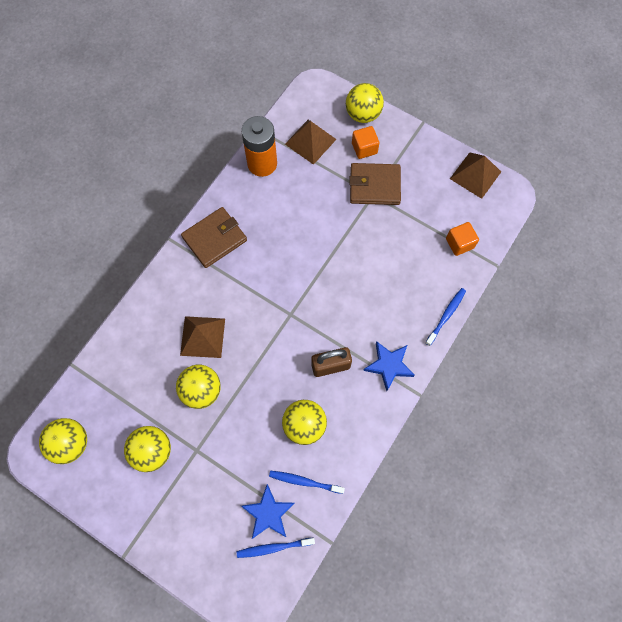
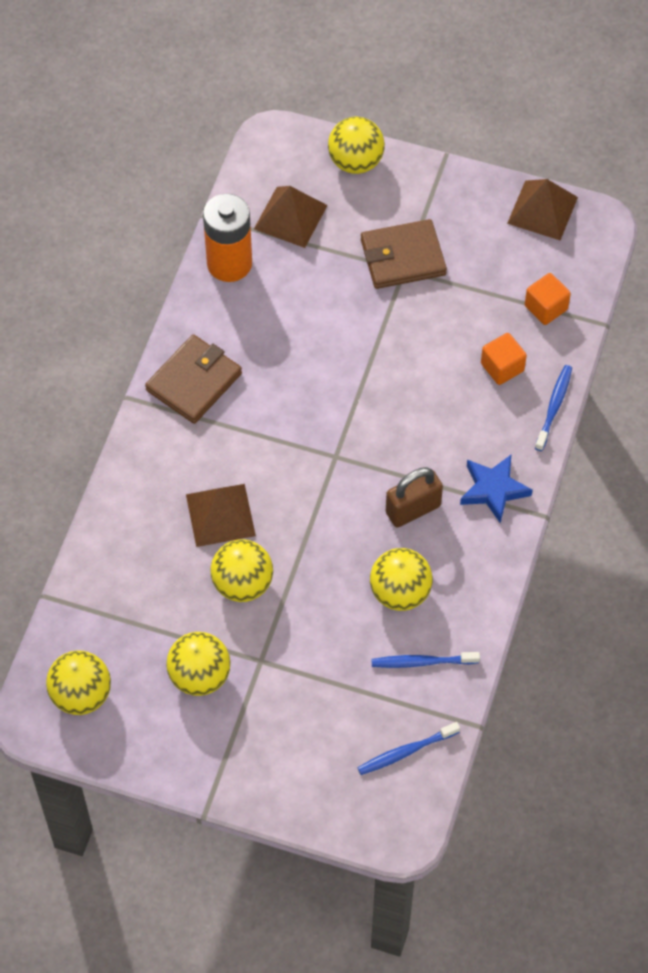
camera: 15 degrees left, 10 degrees down
(268, 513) = (385, 713): blue star -> none
(364, 148) = (372, 209): orange cube -> orange cube (502, 367)

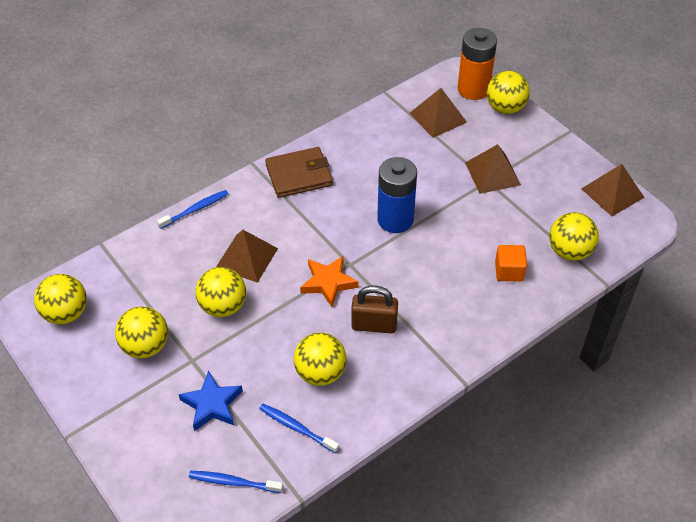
camera: 35 degrees right, 10 degrees down
(229, 263) = (378, 123): orange battery -> orange battery (473, 89)
(330, 491) = (328, 283): none -> orange star
(342, 375) = (395, 220): none -> blue battery
(403, 257) = (492, 173): brown wallet -> brown pyramid
(493, 490) = (441, 344): blue star -> blue star (212, 404)
(546, 307) = (569, 251): orange cube -> yellow ball
(554, 407) = (526, 315): blue toothbrush -> blue toothbrush (195, 209)

